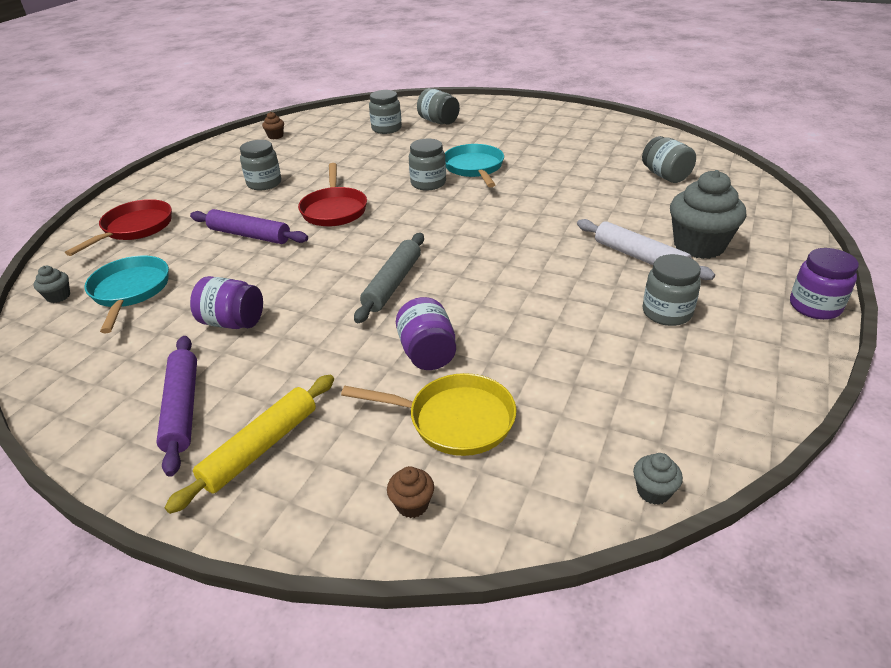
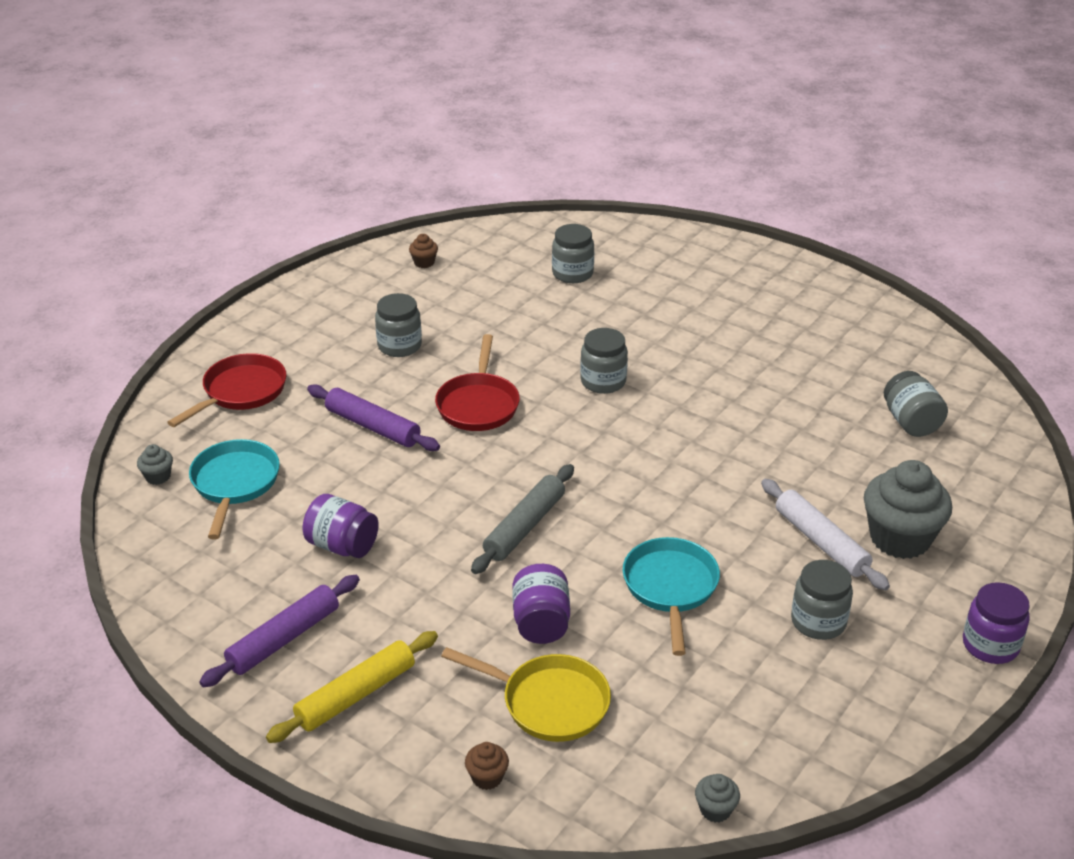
camera: 10 degrees right, 0 degrees up
(182, 408) = (284, 638): purple rolling pin -> purple rolling pin turned 45 degrees clockwise
(438, 121) = (645, 271): grey jar -> none
(474, 168) = (669, 365): turquoise pan -> turquoise pan (670, 588)

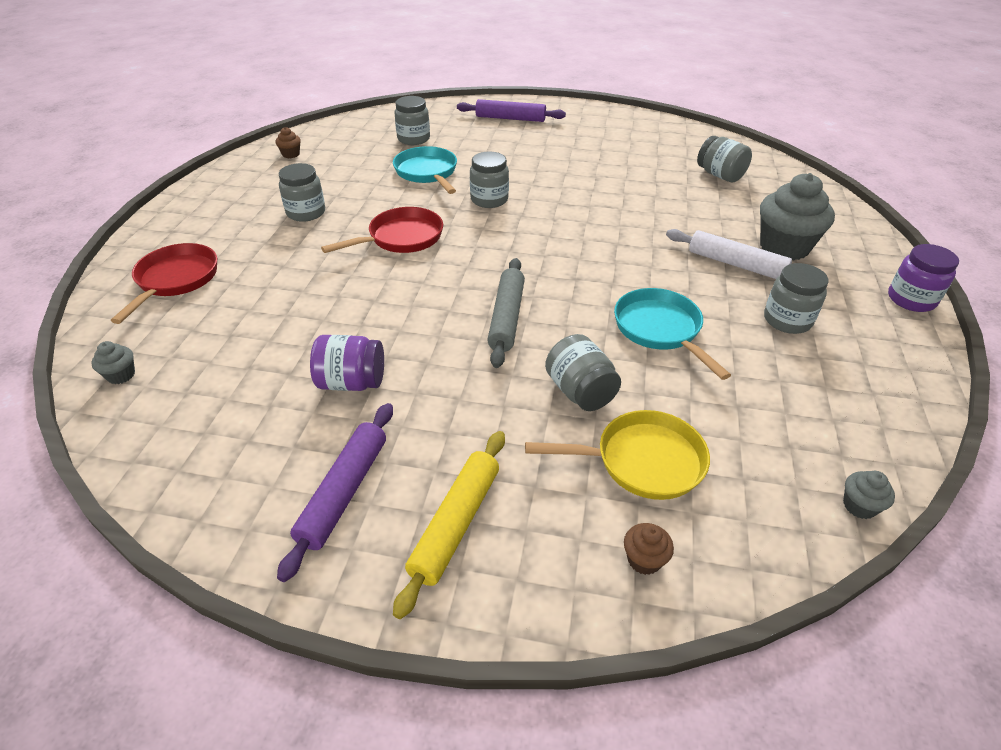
camera: 25 degrees left, 5 degrees up
(235, 484) = (209, 359): turquoise pan -> turquoise pan (427, 173)
(373, 426) = (319, 276): purple rolling pin -> purple rolling pin (510, 118)
(478, 404) = (401, 238): red pan -> red pan turned 105 degrees counterclockwise
(541, 622) = (580, 391): purple jar -> grey jar

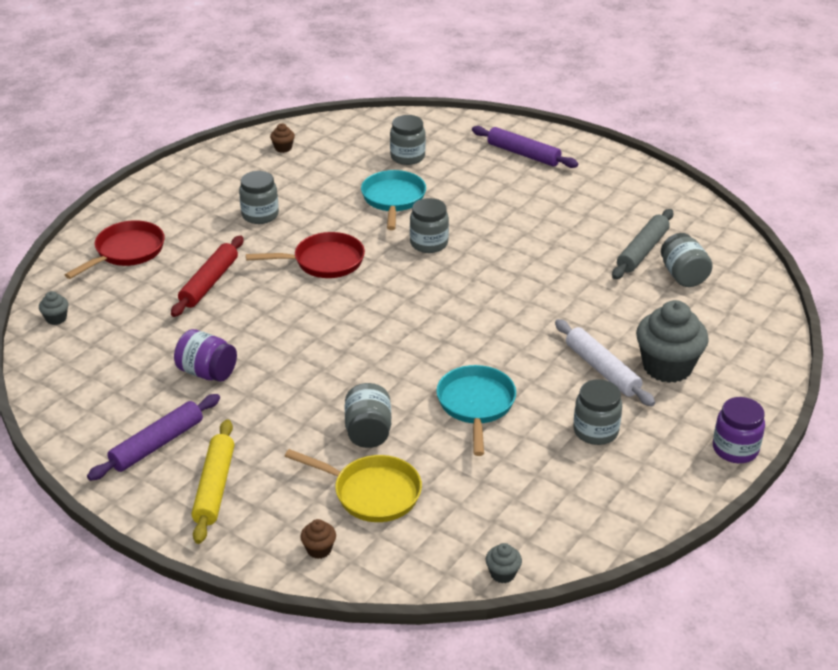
camera: 25 degrees right, 5 degrees down
(292, 287) = (209, 283): none -> red rolling pin
(456, 524) = (215, 487): yellow rolling pin -> yellow rolling pin turned 45 degrees counterclockwise
(507, 318) = (358, 358): grey rolling pin -> grey rolling pin (642, 251)

